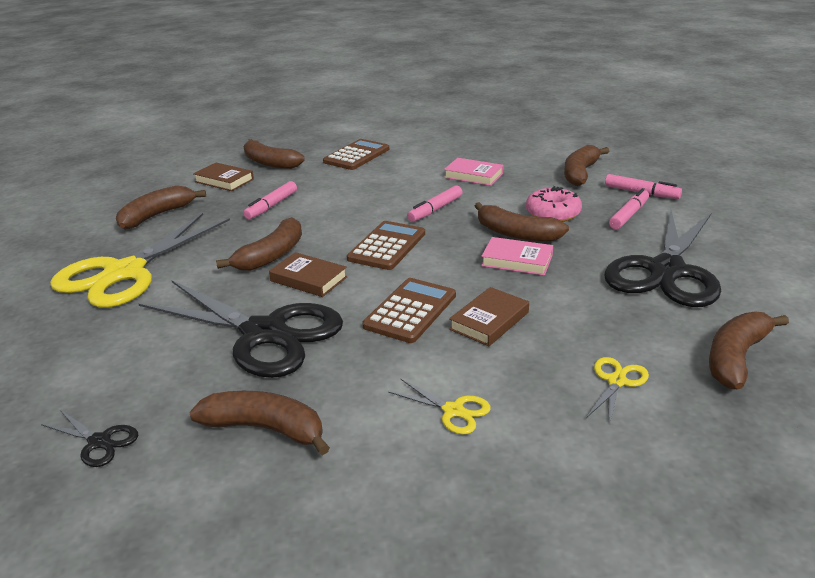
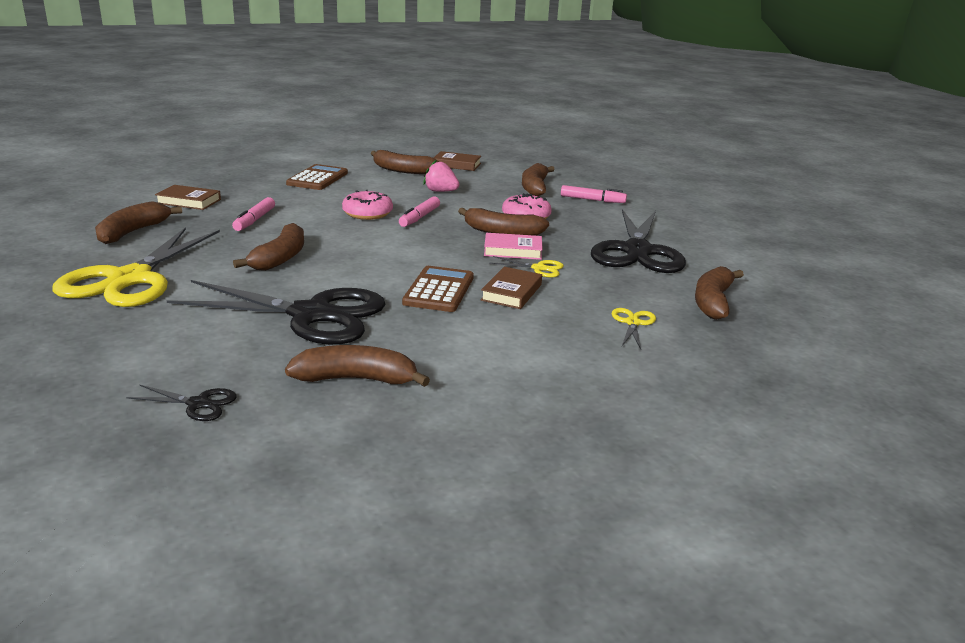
camera: 20 degrees left, 5 degrees down
(269, 163) = (229, 186): brown banana -> brown banana (402, 170)
(309, 279) = (329, 273): brown book -> brown book (457, 165)
(384, 202) = (367, 213): none -> pink donut
(387, 246) = (390, 246): brown calculator -> none
(453, 411) = (514, 352): yellow scissors -> yellow scissors (539, 268)
(473, 175) = (440, 191): pink book -> pink strawberry
(629, 215) = (589, 216): pink marker -> none

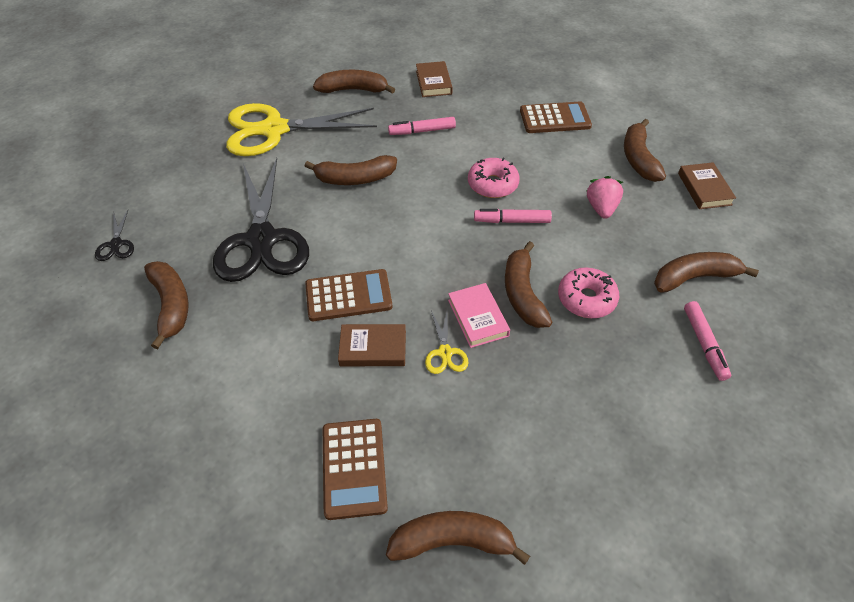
camera: 70 degrees right, 25 degrees up
(632, 323) = (354, 468): yellow scissors -> brown calculator
(637, 251) = (559, 431): black scissors -> none

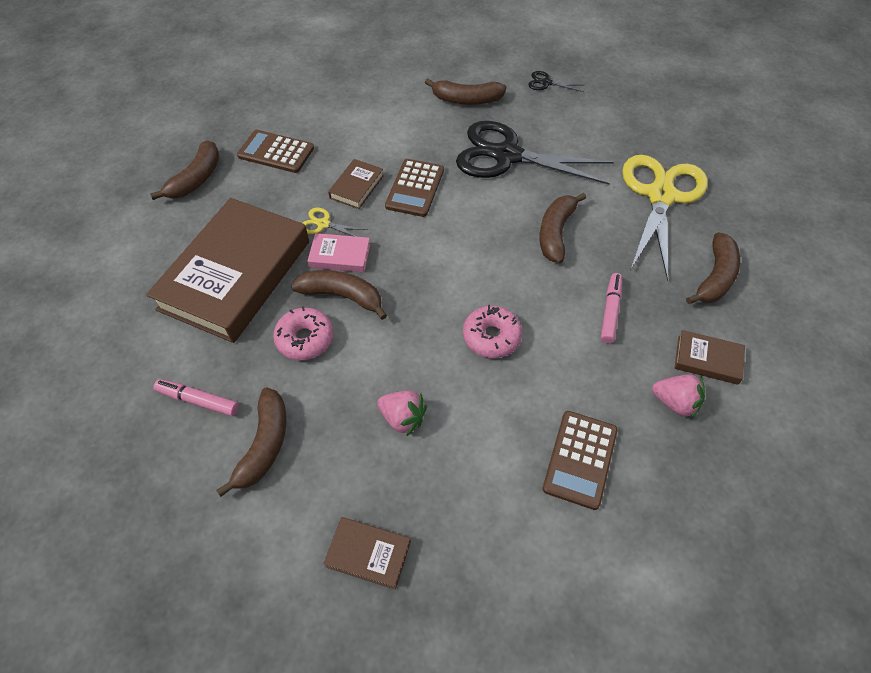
camera: 115 degrees right, 5 degrees up
(479, 90) = (675, 402): none -> pink strawberry
(512, 221) = (431, 329): pink marker -> none
(562, 397) = (235, 275): none -> brown book
(638, 158) = (459, 512): brown banana -> none

